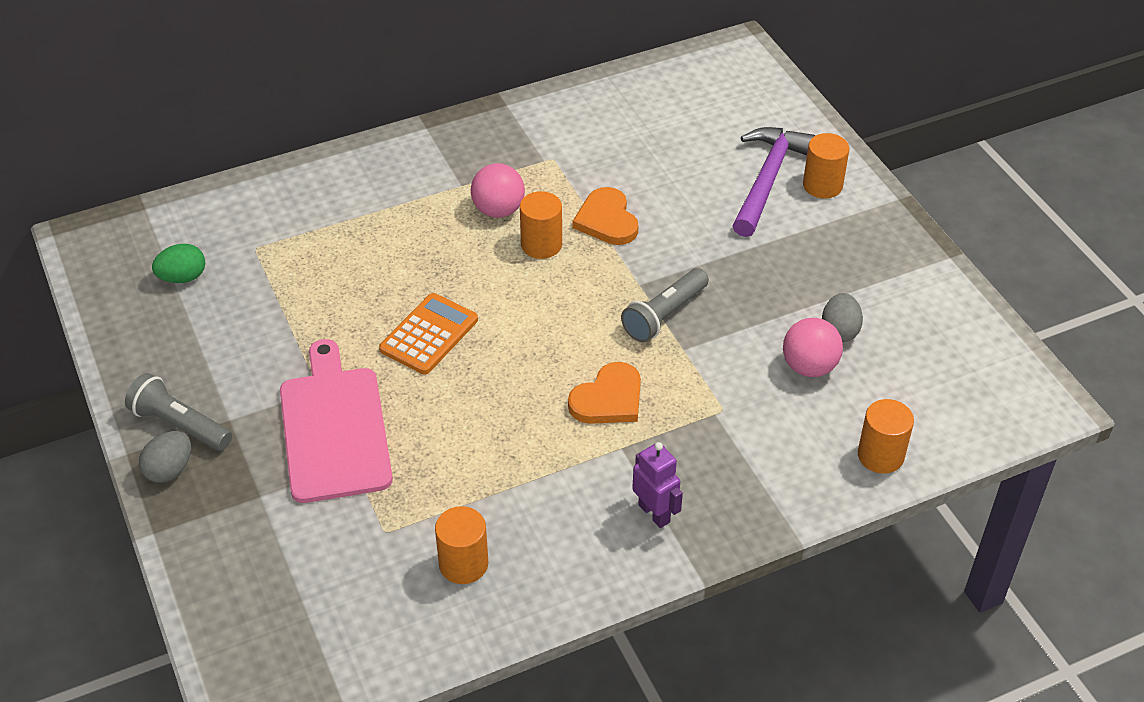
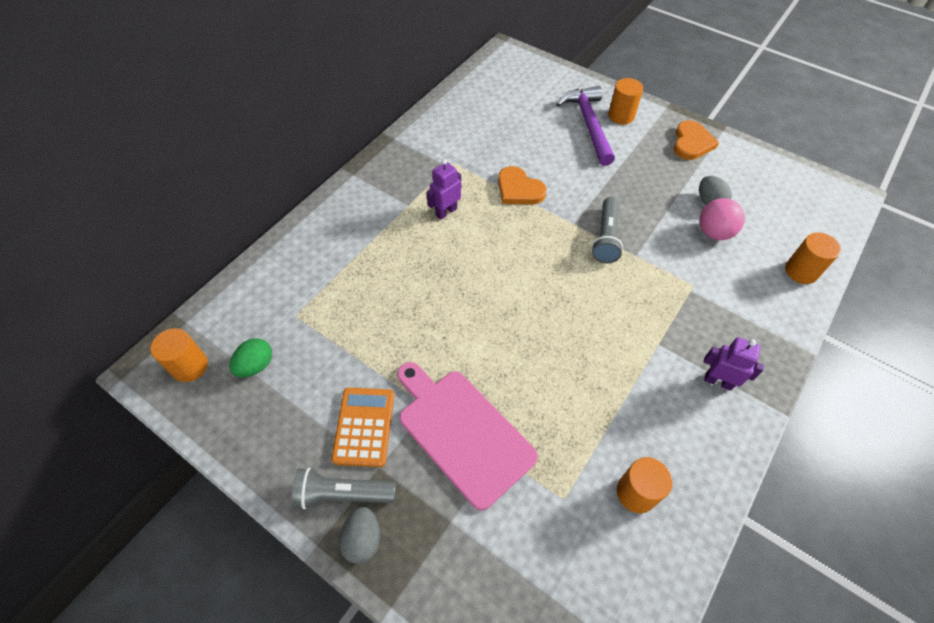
camera: 30 degrees left, 10 degrees up
(429, 334) = (471, 323): orange calculator -> orange calculator (364, 427)
(498, 210) = (446, 212): pink ball -> purple robot
(541, 245) = (492, 224): orange cylinder -> orange cylinder (190, 366)
(608, 399) = (622, 313): orange heart -> orange heart (691, 143)

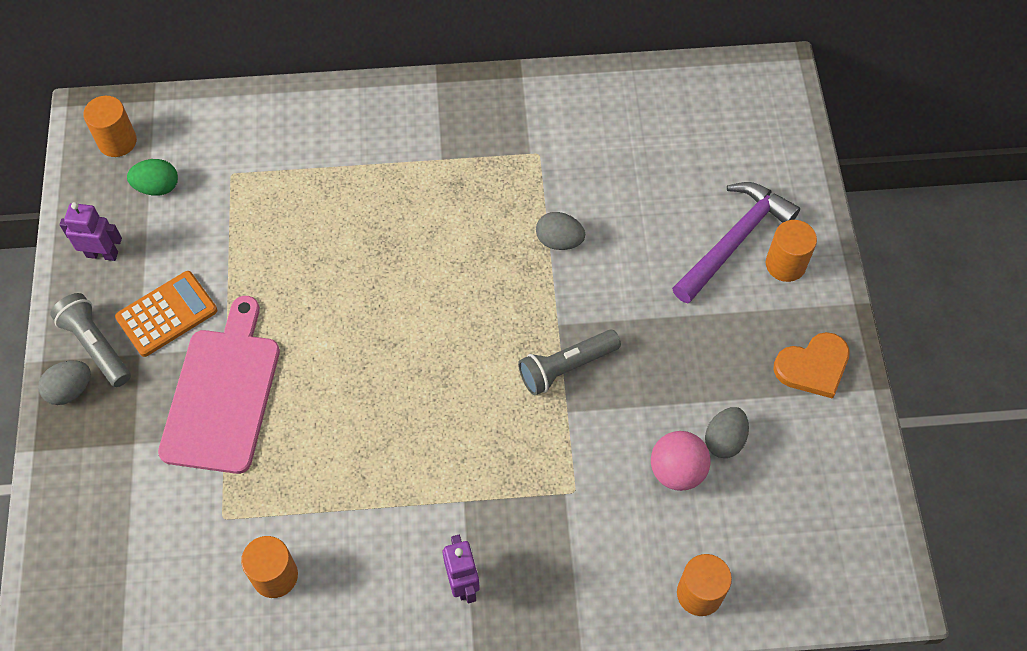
camera: 50 degrees right, 5 degrees up
(446, 212) = (463, 198): purple robot -> purple robot (102, 254)
(519, 189) = (559, 241): orange heart -> grey egg

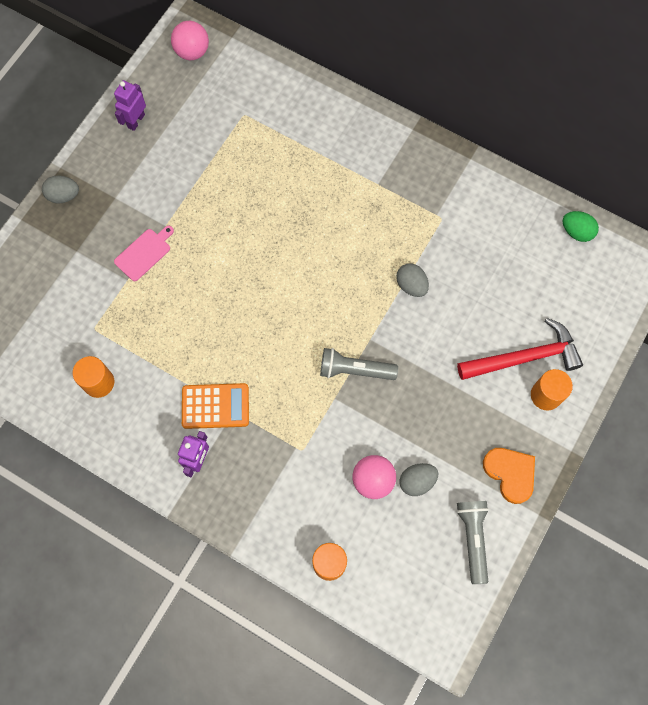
camera: 35 degrees right, 10 degrees up
(96, 346) = (95, 177): grey flashlight -> grey flashlight (473, 539)
(102, 254) = (136, 121): purple robot -> purple robot turned 105 degrees counterclockwise
(117, 141) = (192, 52): orange cylinder -> pink ball
(157, 187) = (195, 97): green egg -> green egg (576, 232)
(167, 314) = (146, 182): orange calculator -> orange calculator (215, 406)
(222, 394) = (144, 253): pink cutting board -> pink cutting board, size x0.50
(734, 240) = (524, 357): purple hammer -> red hammer
(813, 367) = (510, 473): orange heart -> orange heart turned 135 degrees counterclockwise

